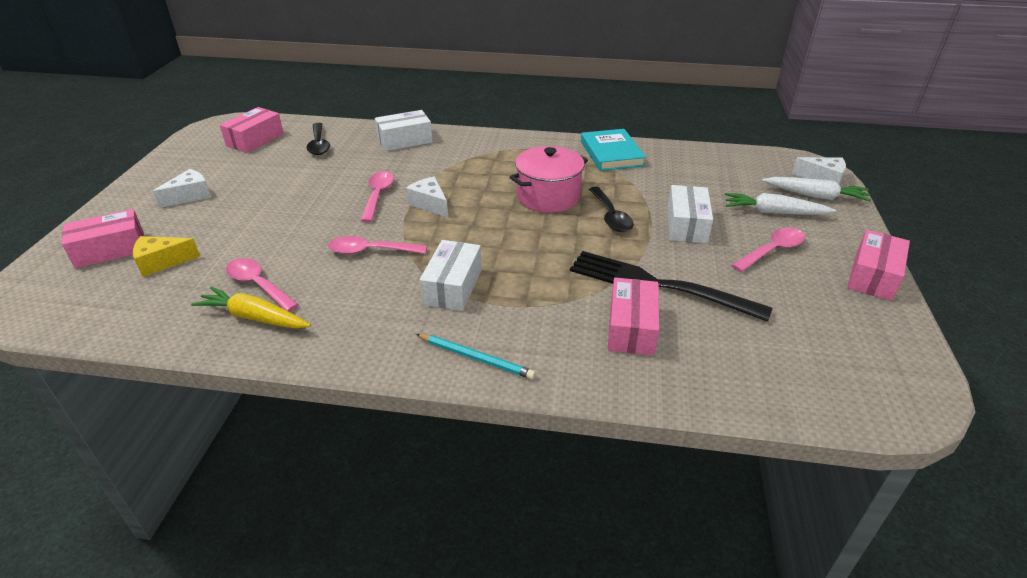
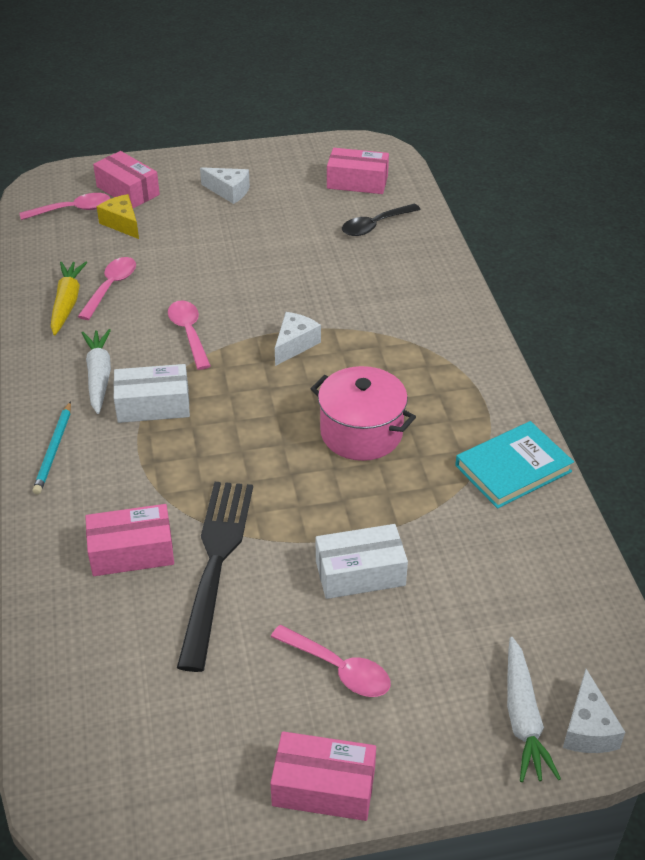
camera: 70 degrees right, 5 degrees up
(378, 195) = (292, 303): pink spoon -> pink spoon (73, 210)
(405, 140) = (425, 281): white box -> none
(611, 216) = (345, 497): black spoon -> none
(774, 212) = (443, 666): white carrot -> white carrot (99, 376)

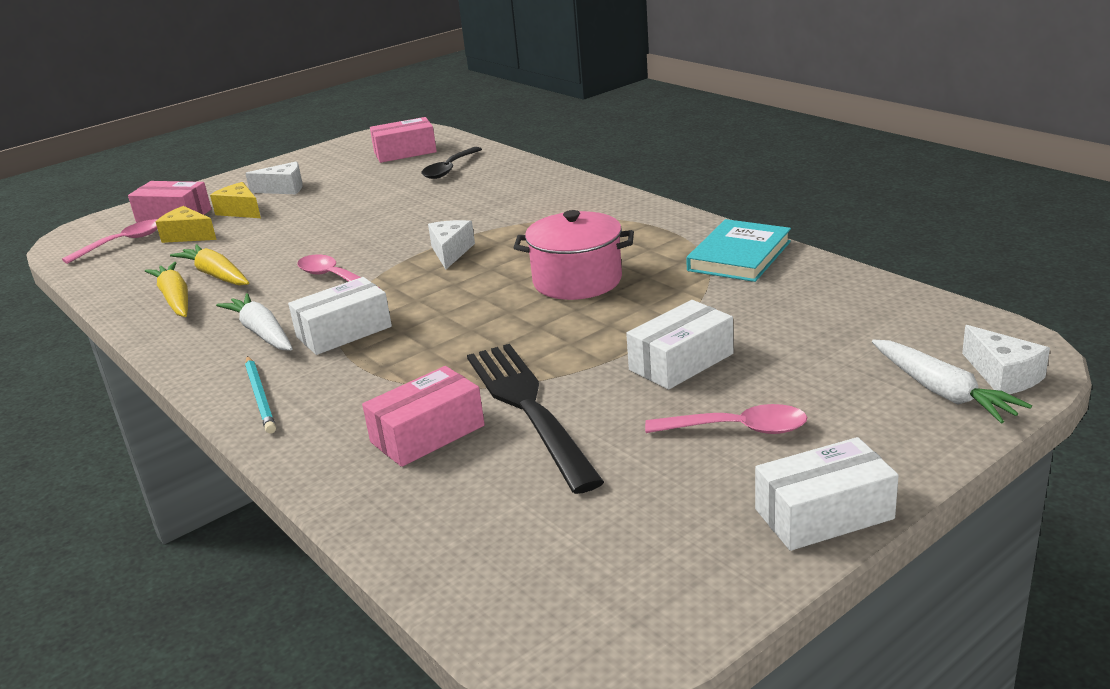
camera: 25 degrees left, 15 degrees down
(111, 287) = (216, 275): pink spoon -> yellow carrot
(178, 208) = (240, 211): none -> yellow cheese
(324, 787) = (824, 514): pink box -> white box

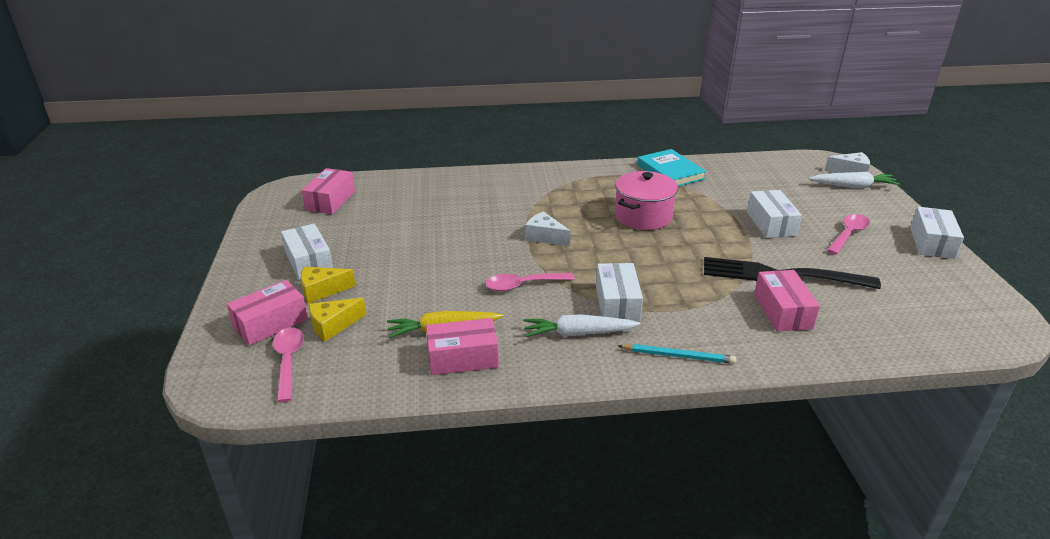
camera: 60 degrees left, 5 degrees up
(175, 299) = (462, 358): yellow carrot -> pink box
(283, 189) = (309, 262): white cheese -> white box
(449, 169) = (398, 197): black spoon -> none

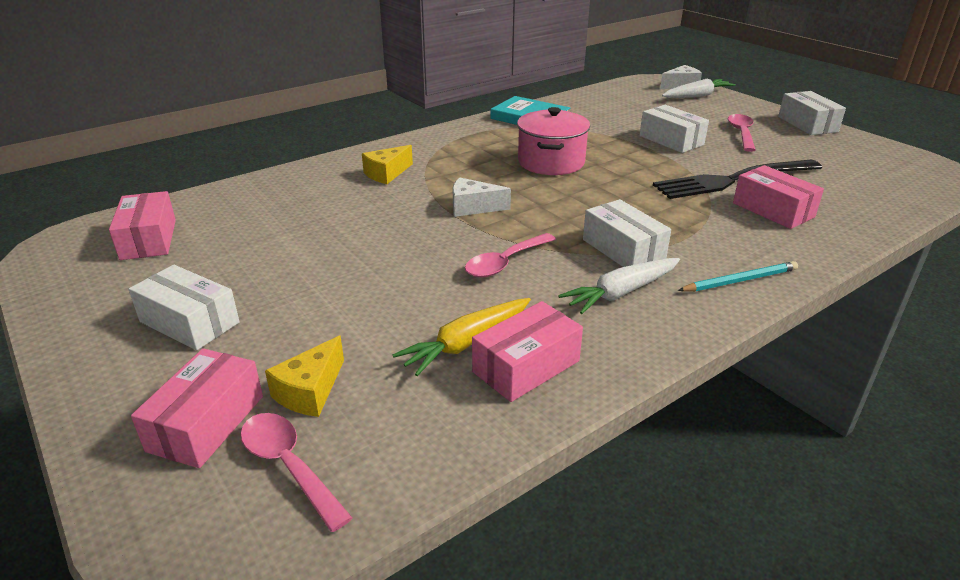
camera: 30 degrees left, 0 degrees up
(322, 291) = (247, 352): yellow cheese -> yellow cheese (386, 174)

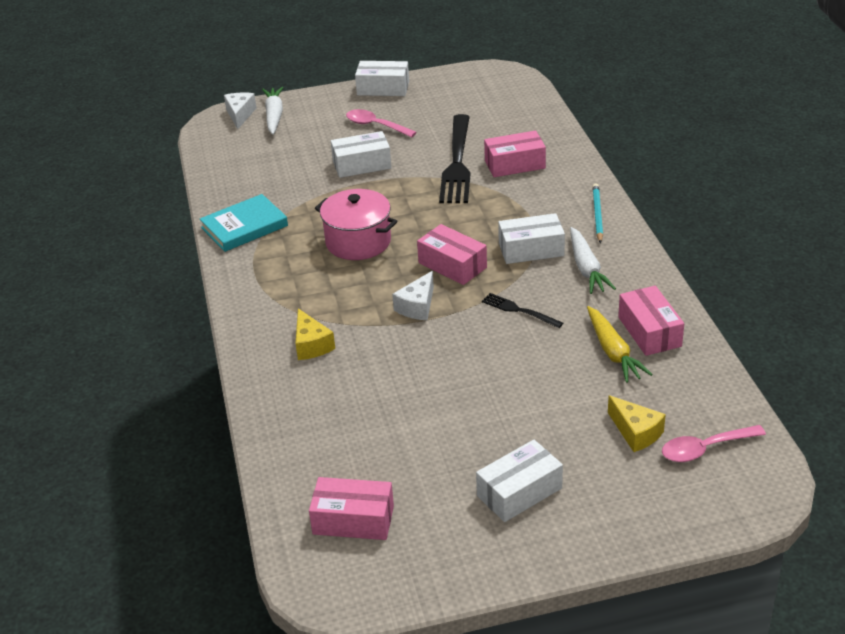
camera: 65 degrees left, 5 degrees up
(206, 423) = (650, 485): pink box -> pink box (452, 265)
(505, 263) = (518, 310): pink spoon -> black fork

